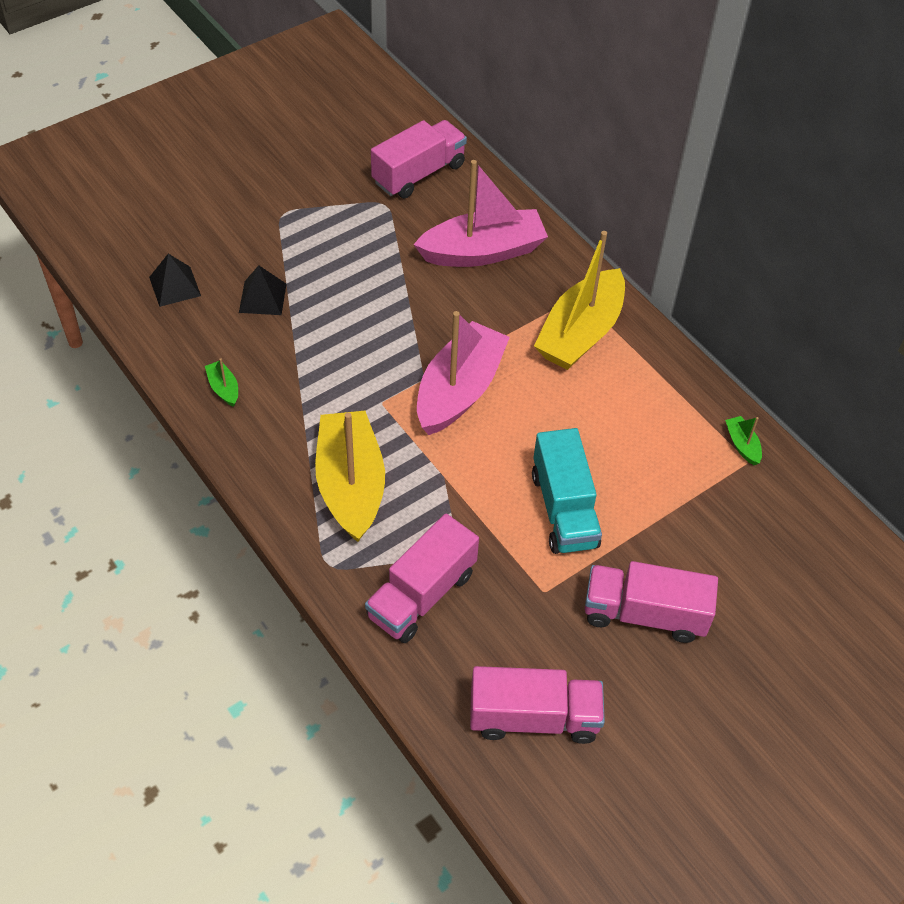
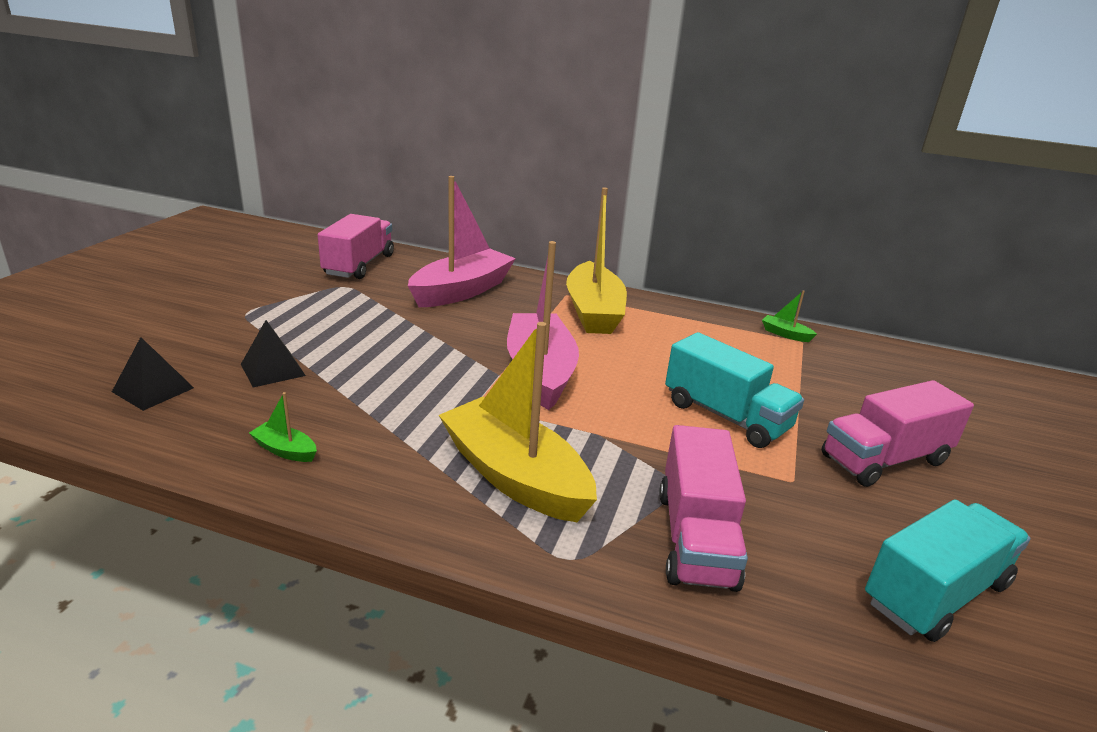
camera: 35 degrees left, 25 degrees down
(533, 717) = (935, 593): pink truck -> turquoise truck

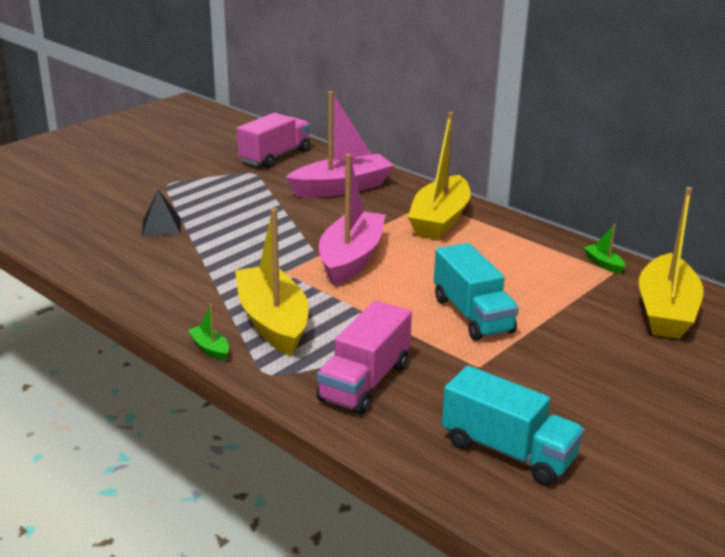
camera: 25 degrees right, 0 degrees up
(153, 389) = (80, 227): black pyramid -> none
(285, 450) = (138, 278): green boat -> green boat (210, 349)
(884, 459) = (576, 369): pink truck -> none
(886, 374) = (665, 311): none -> yellow boat
(935, 593) = (508, 451): turquoise truck -> turquoise truck turned 45 degrees clockwise

